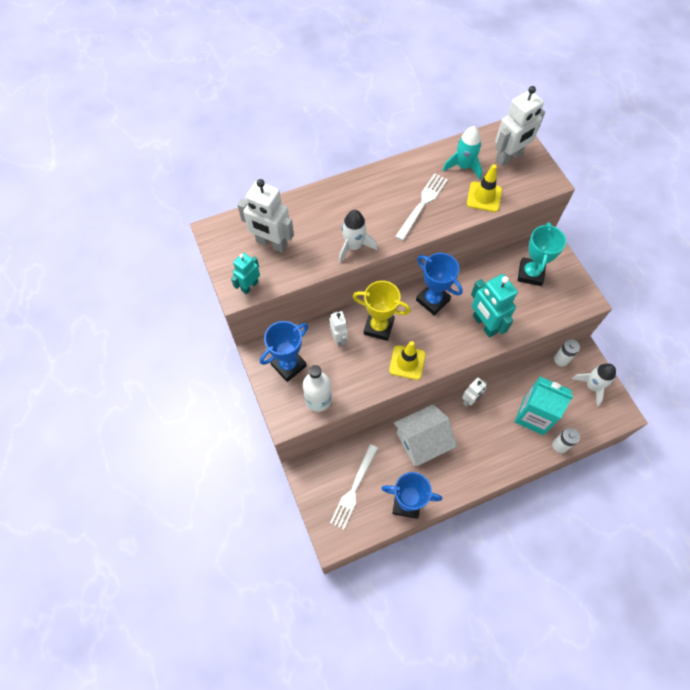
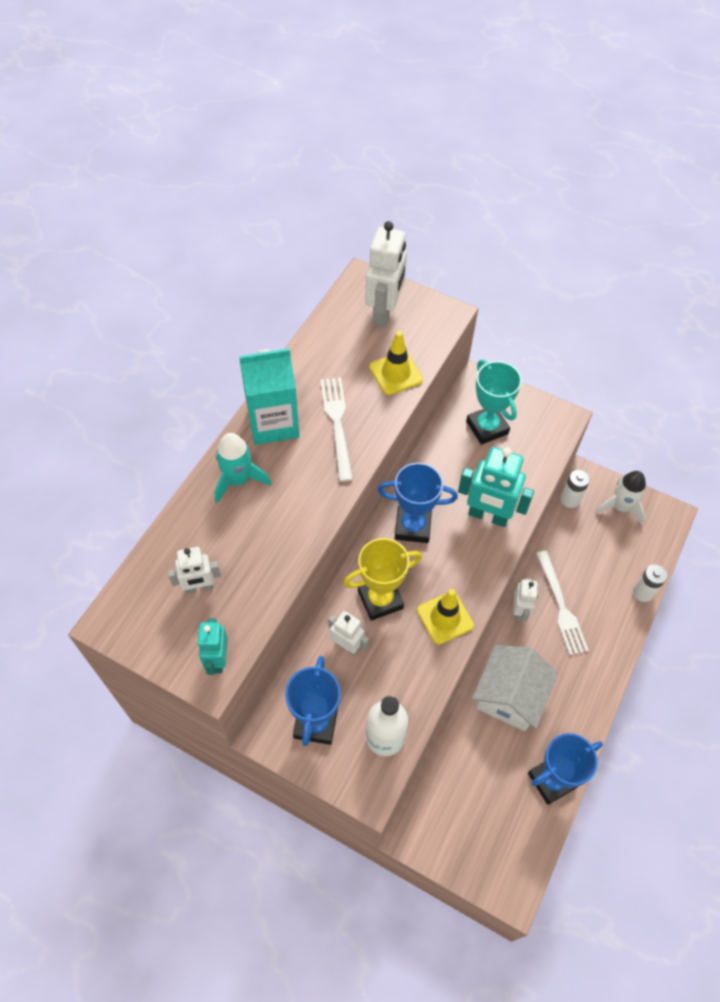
camera: 40 degrees left, 5 degrees down
(271, 243) = (199, 587): white robot -> white robot, size x0.59
(353, 246) = (302, 524): white rocket -> none
(354, 489) = (484, 811): white fork -> white fork (561, 606)
(463, 166) = (345, 352): turquoise rocket -> turquoise rocket (238, 480)
(533, 415) = (593, 580): turquoise carton -> turquoise carton (273, 423)

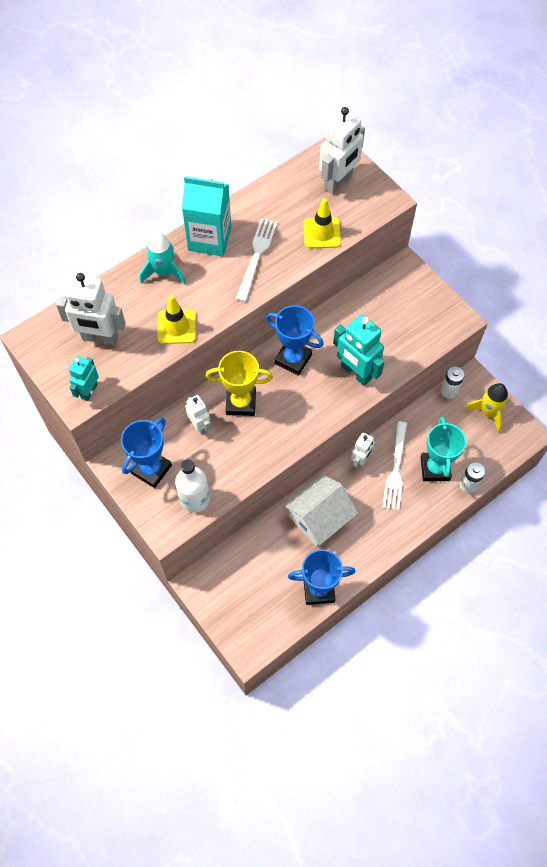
camera: 25 degrees right, 5 degrees up
(199, 587) = (100, 338): white robot -> white robot, size x1.71
(445, 618) = (282, 434): yellow traffic cone -> yellow traffic cone (176, 327)
(487, 427) = (392, 305): turquoise trophy -> turquoise trophy (435, 468)
(620, 507) = (488, 412): white rocket -> yellow rocket

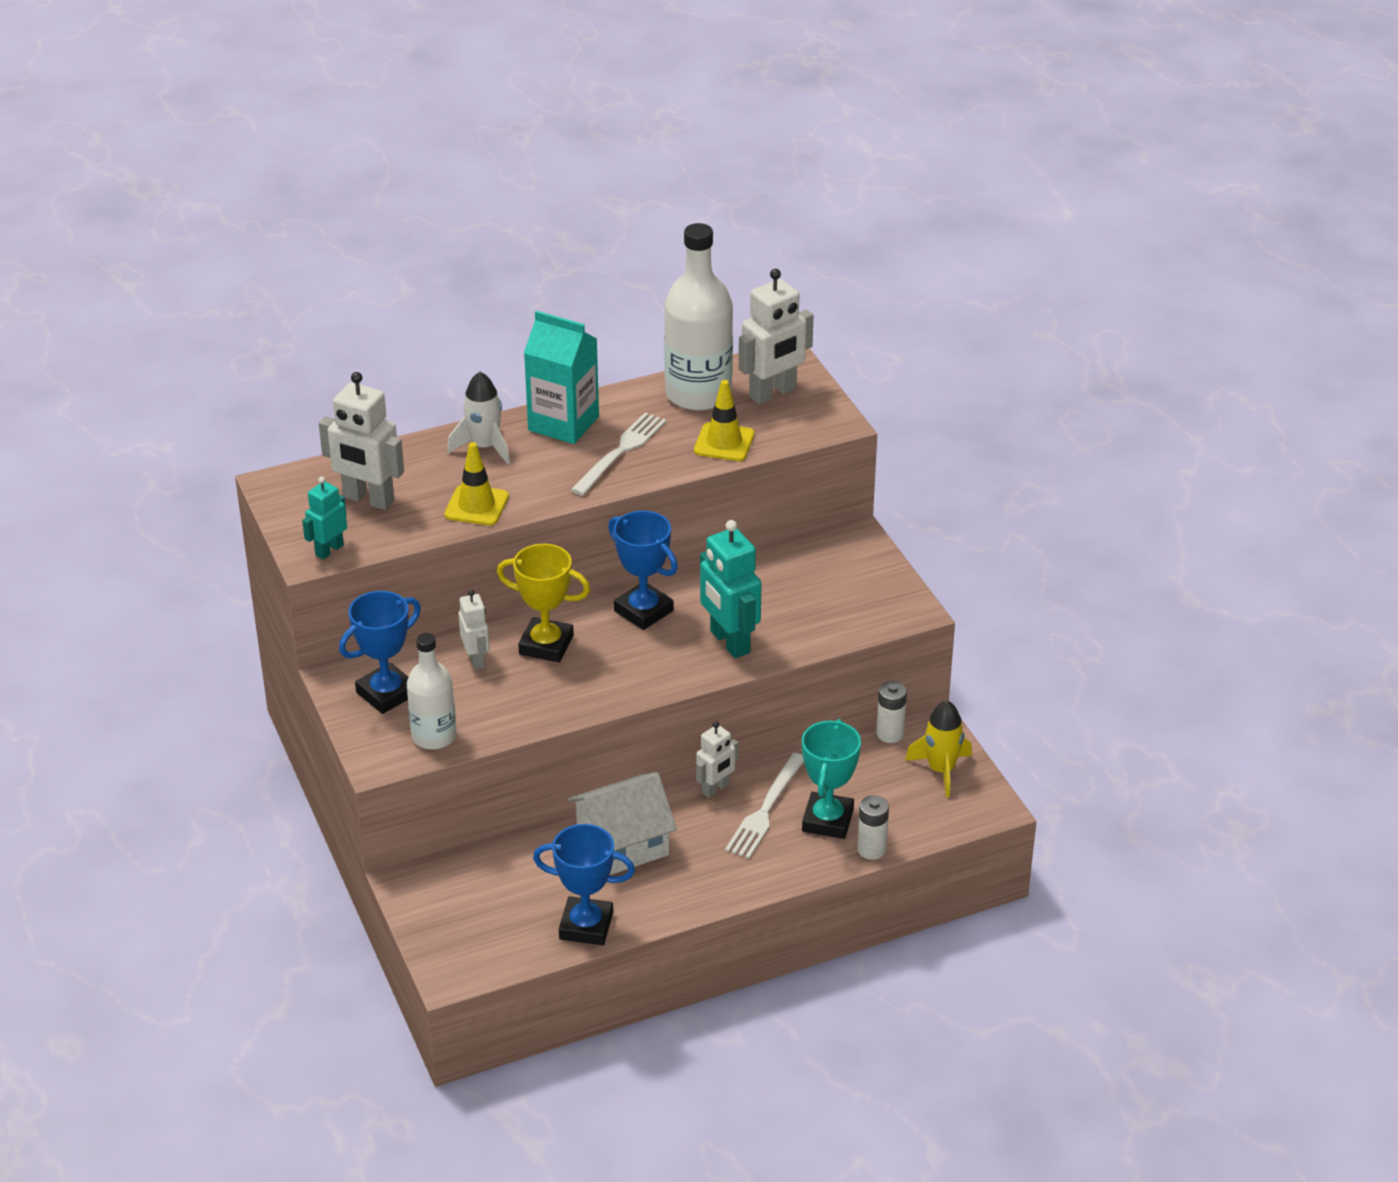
camera: 15 degrees right, 25 degrees down
(163, 272) = (484, 447): turquoise rocket -> white rocket
(290, 193) = (698, 394): none -> white bottle

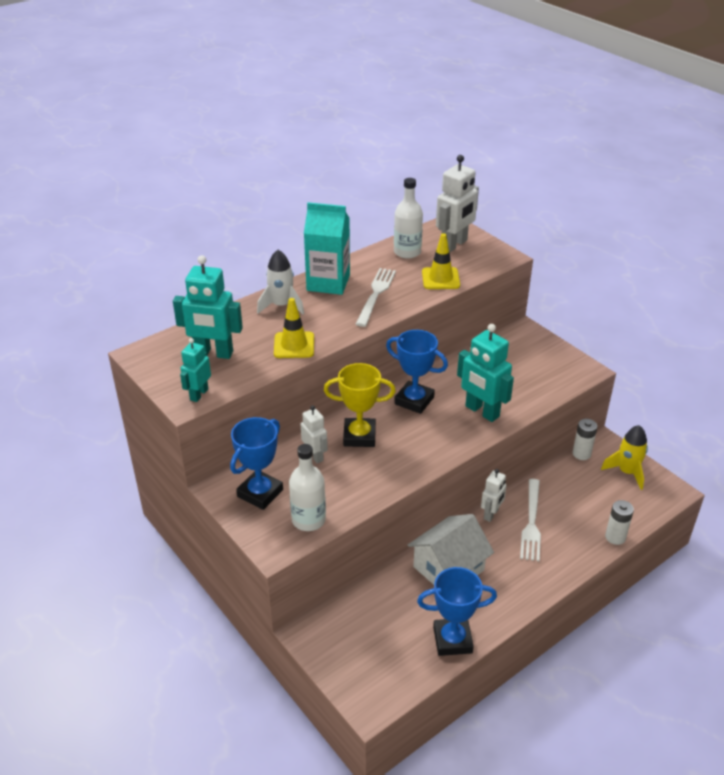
camera: 15 degrees left, 0 degrees up
(368, 499) = (213, 353): white robot -> turquoise robot
(698, 394) = (407, 252): white bottle -> white bottle, size x0.62
(827, 820) = (575, 522): turquoise trophy -> none

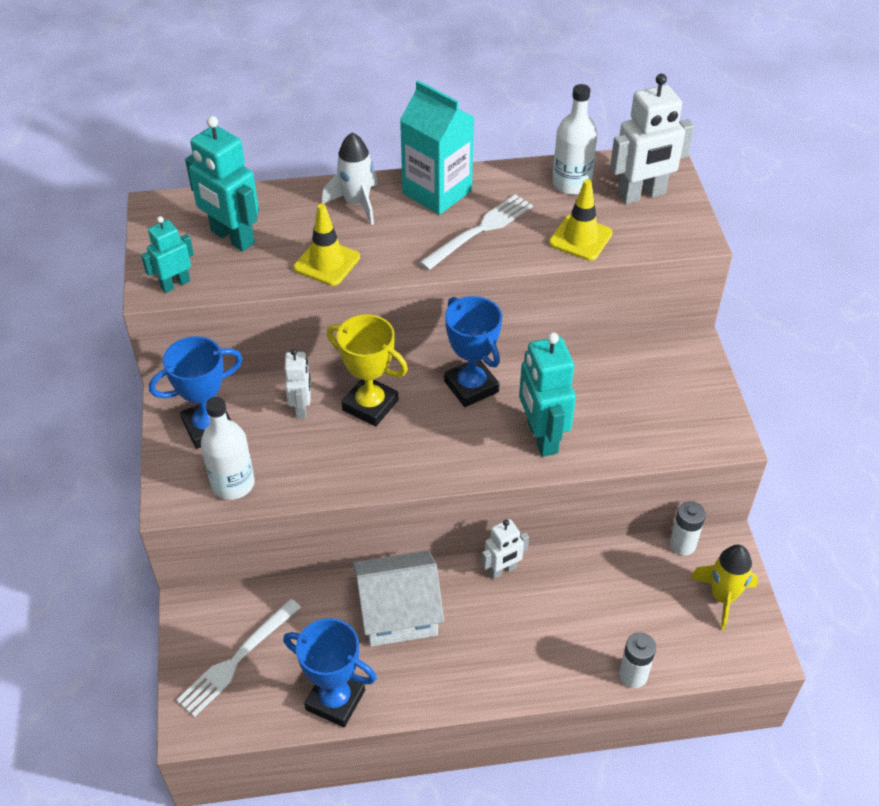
camera: 30 degrees right, 10 degrees up
(531, 522) = (542, 604): white fork -> white fork (237, 660)

